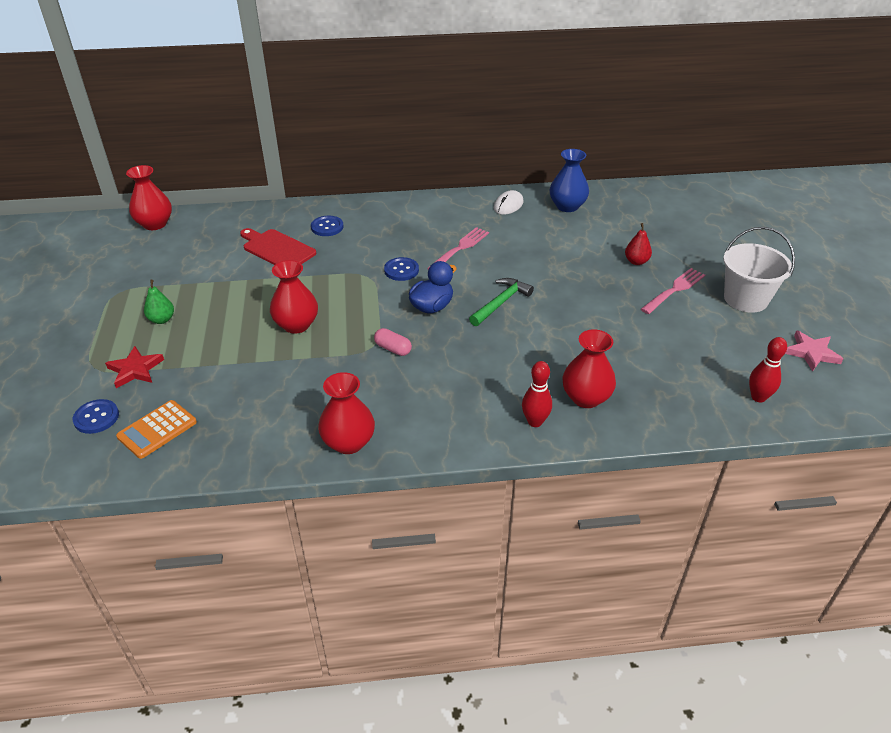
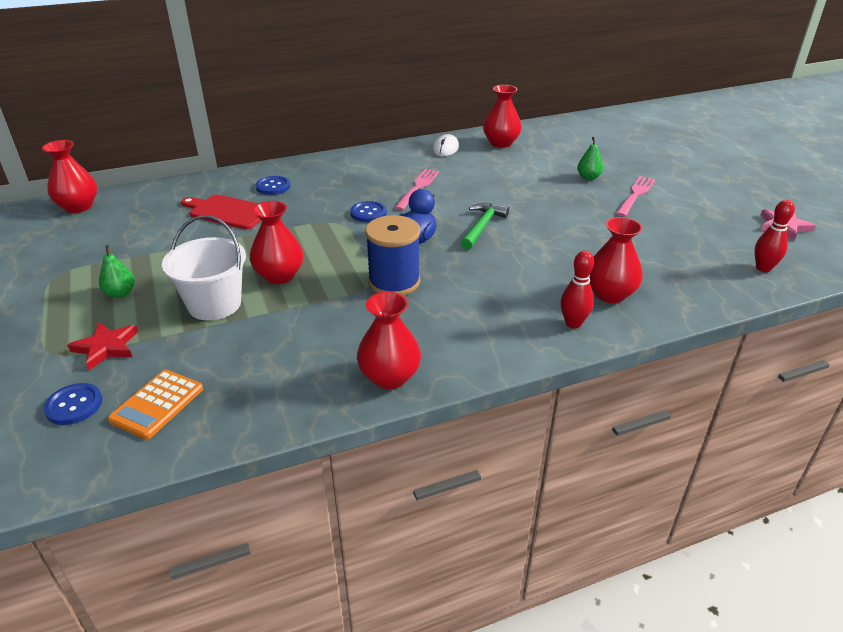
camera: 15 degrees left, 5 degrees down
(393, 349) = (394, 282): pink capsule -> blue spool
(567, 206) = (501, 143): blue vase -> red vase
(636, 261) = (588, 177): red pear -> green pear
(745, 299) = (701, 193): white bucket -> white bucket (214, 304)

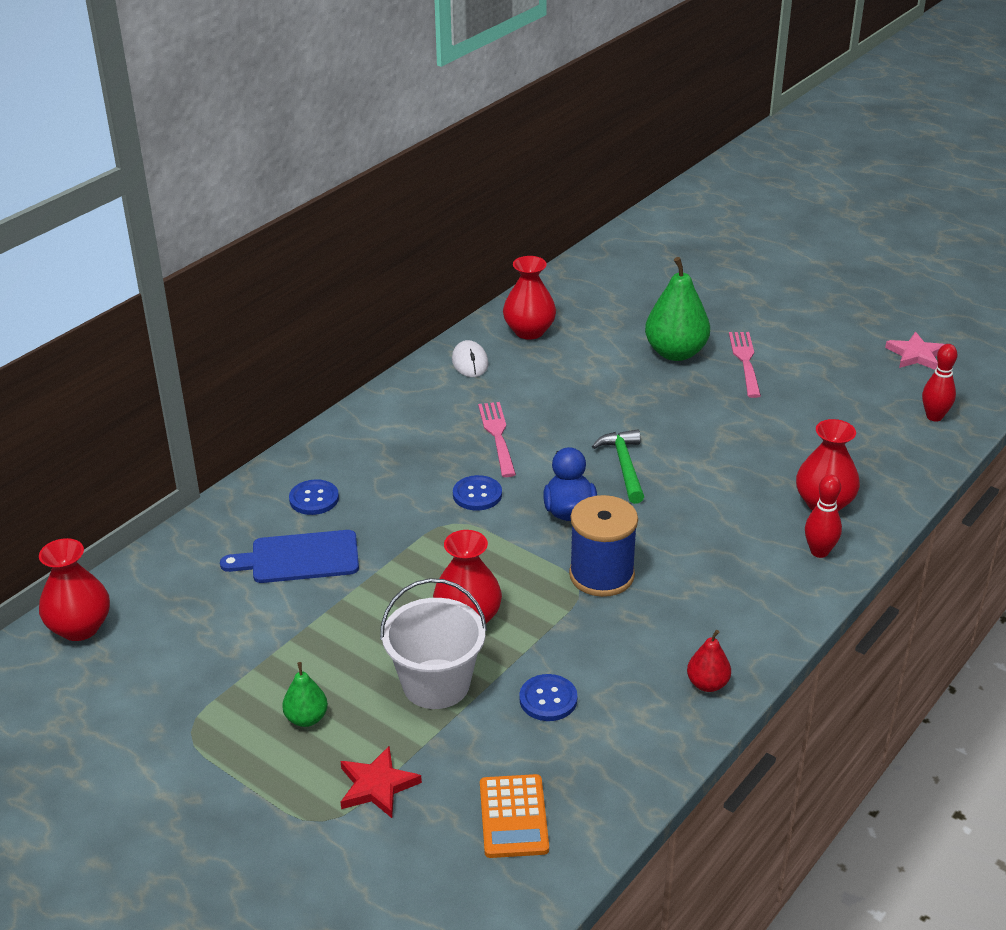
camera: 30 degrees left, 0 degrees up
(74, 405) = (427, 859): blue button -> blue button (548, 699)
(227, 212) = (299, 558): red cutting board -> blue cutting board
(389, 377) = (707, 684): red vase -> red pear
(588, 177) = (675, 353): green pear -> green pear, size x1.95

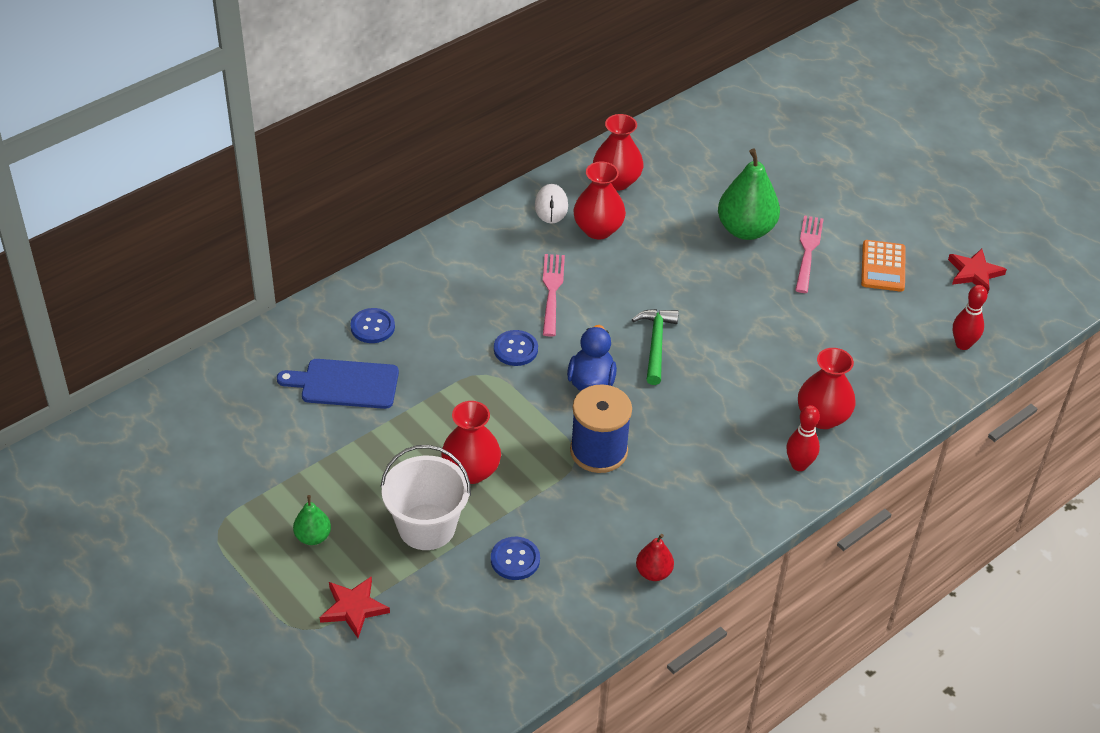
camera: 10 degrees right, 10 degrees up
(80, 627) = (149, 416): red vase -> red vase (598, 229)
(513, 817) = (454, 657): orange calculator -> orange calculator (883, 266)
(916, 355) = (974, 273): pink star -> red star

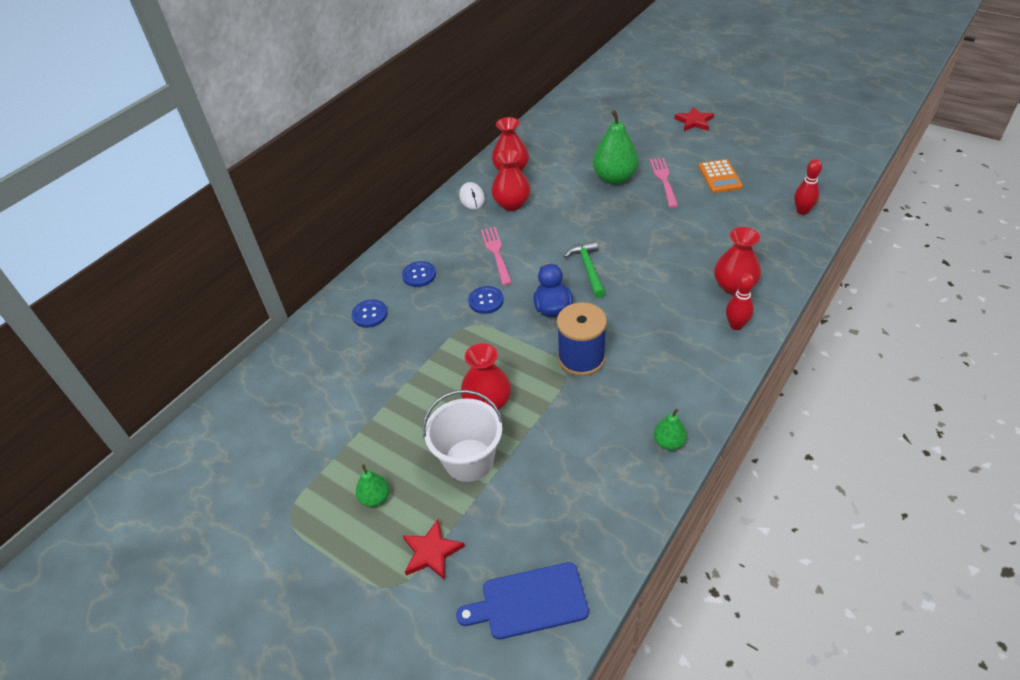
camera: 10 degrees left, 0 degrees up
(345, 384) = (362, 363): blue cutting board -> blue cutting board (529, 601)
(515, 559) = (552, 466): blue button -> blue button (419, 275)
(653, 572) = (668, 442): red pear -> green pear
(974, 273) = (782, 165): red star -> red star (694, 121)

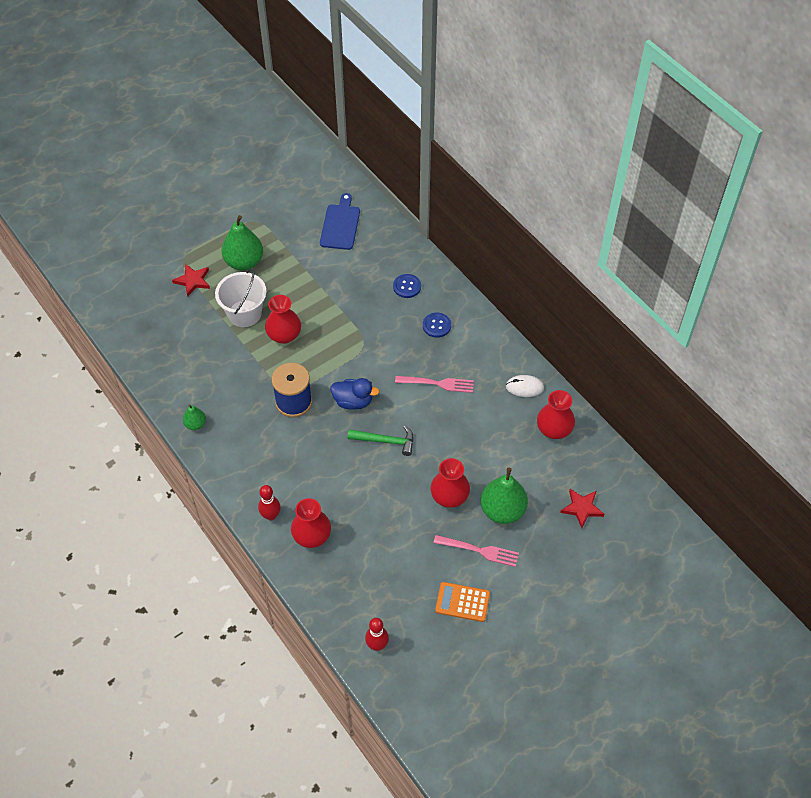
camera: 105 degrees right, 10 degrees up
(375, 498) = (244, 262): green pear -> green pear, size x1.95
(486, 301) = (384, 361): blue button -> none
(512, 204) = (500, 414): red vase -> red vase (449, 497)
(529, 601) = (138, 317): blue cutting board -> blue cutting board (340, 225)
(694, 121) = (571, 628): red star -> red star (582, 508)

